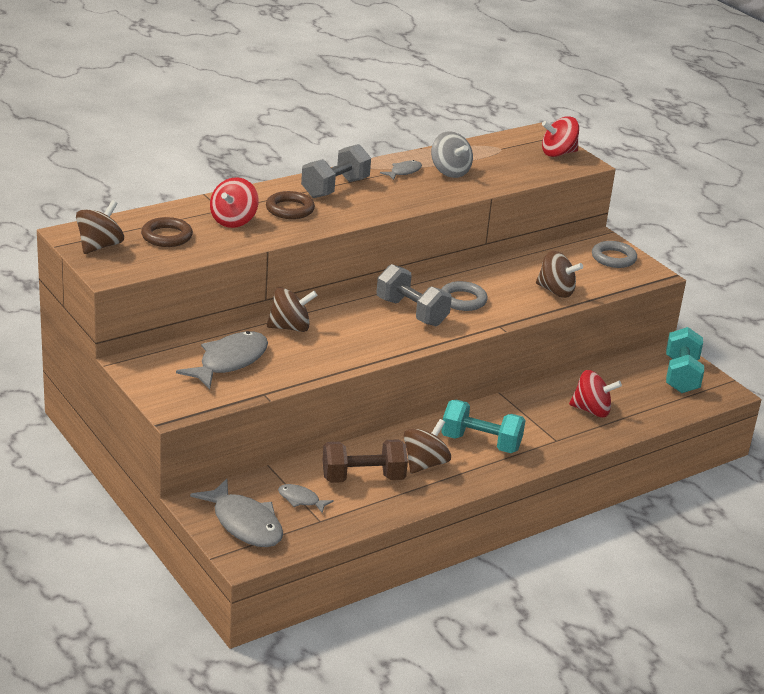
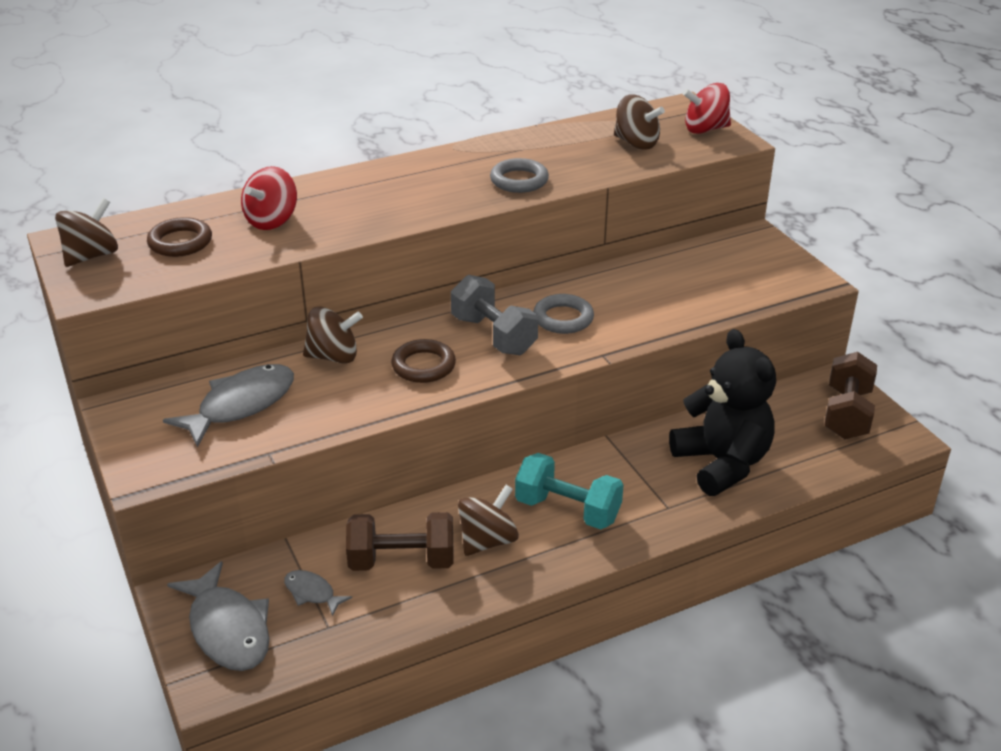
camera: 10 degrees right, 5 degrees up
(290, 209) = (347, 205): brown ring -> brown ring (423, 366)
(335, 188) = (413, 177): grey dumbbell -> none
(404, 172) = (505, 155): grey fish -> none
(450, 172) = (563, 154): grey spinning top -> none
(556, 291) = (685, 306): brown spinning top -> brown spinning top (636, 143)
(591, 410) = (722, 463): red spinning top -> black teddy bear
(613, 258) = (768, 261): grey ring -> grey ring (519, 180)
(681, 376) = (847, 414): turquoise dumbbell -> brown dumbbell

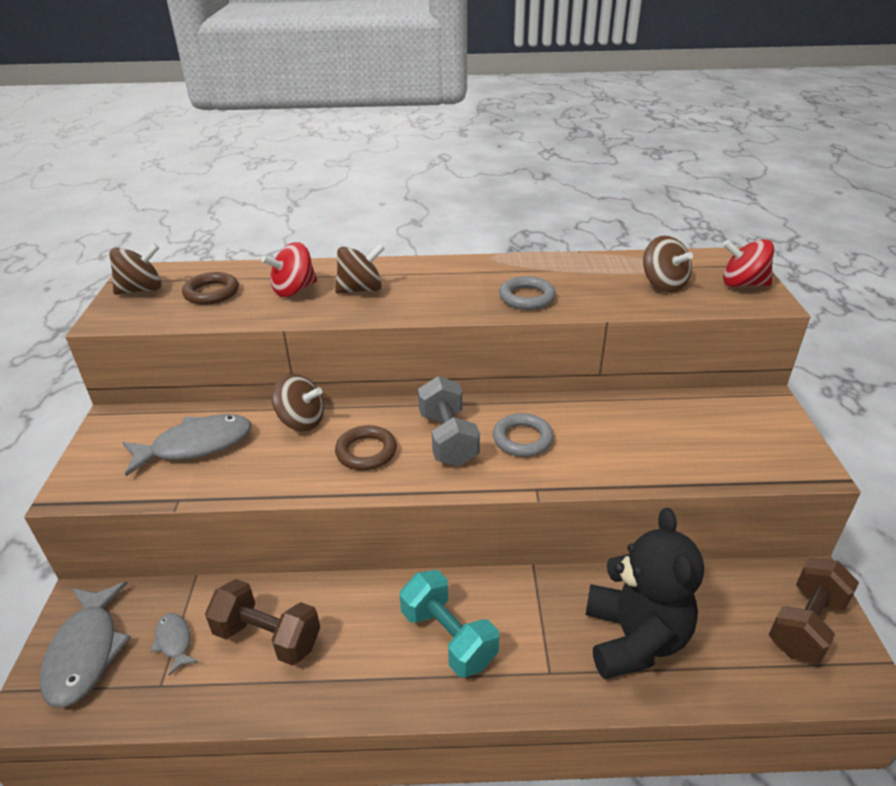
camera: 25 degrees right, 0 degrees up
(487, 541) = (354, 644): brown spinning top -> brown spinning top (361, 289)

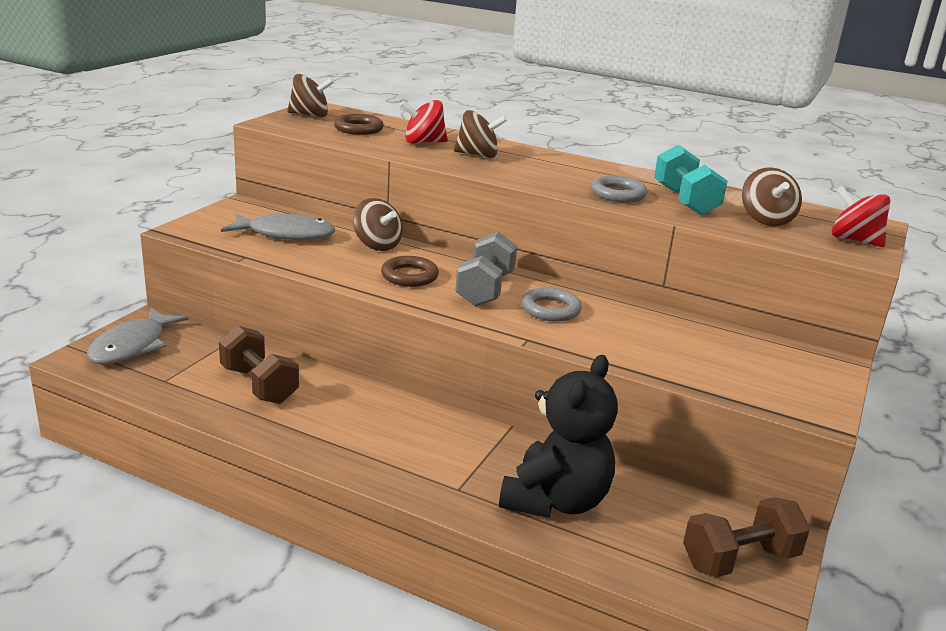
camera: 25 degrees right, 10 degrees down
(174, 642) = (193, 363): grey fish -> none
(448, 637) = (395, 437): turquoise dumbbell -> turquoise dumbbell (685, 201)

